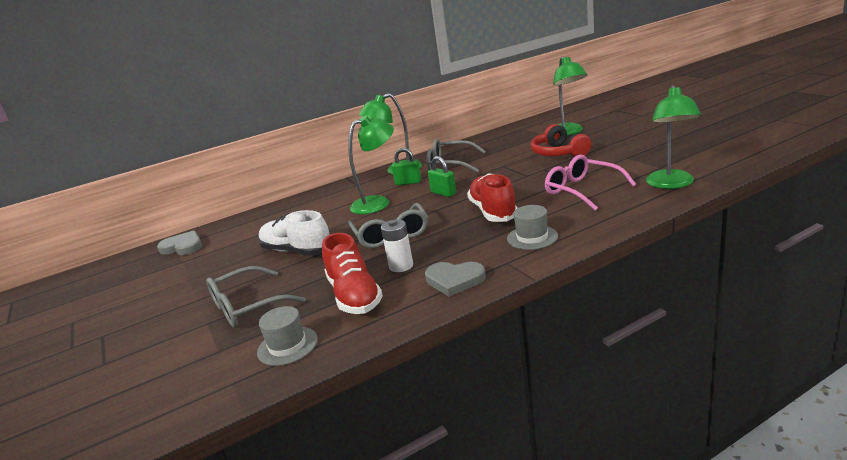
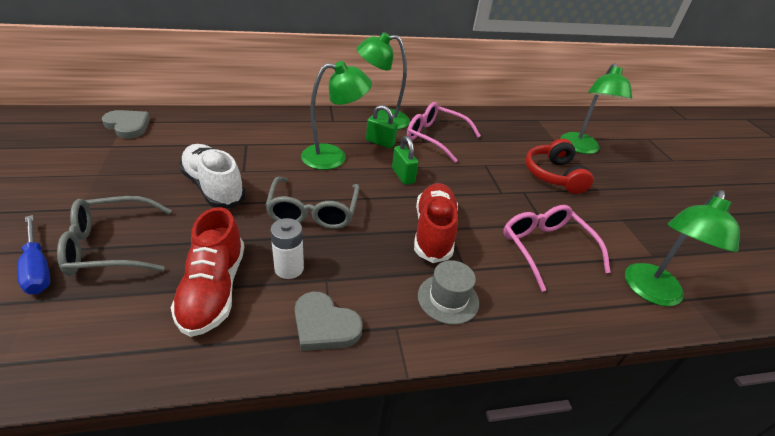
camera: 10 degrees right, 15 degrees up
(201, 336) = (37, 268): none -> blue screwdriver
(287, 346) = (95, 334): grey hat -> none
(450, 165) = (435, 137): grey glasses -> pink glasses

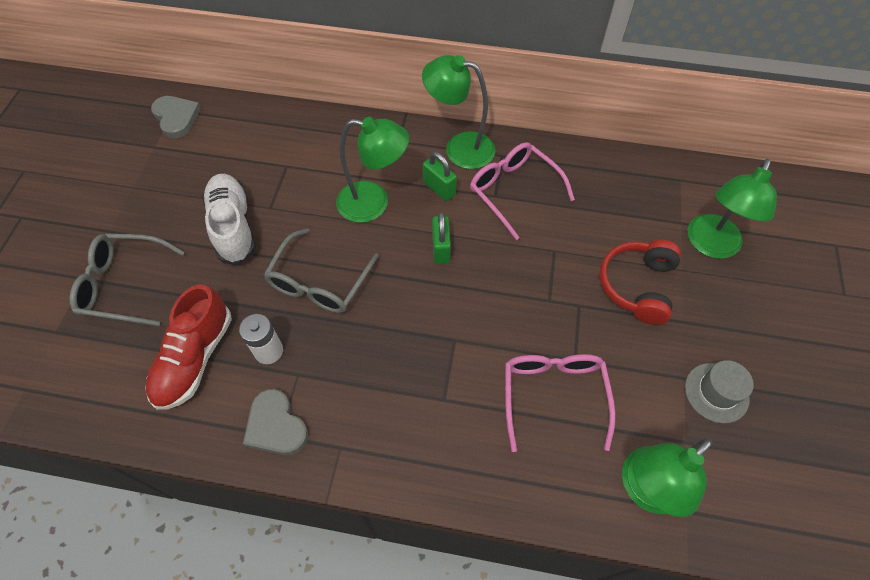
camera: 25 degrees right, 20 degrees up
(37, 268) = (64, 296): blue screwdriver -> none
(433, 232) = (435, 340): red shoe -> none
(448, 299) = (406, 430): grey hat -> grey hat (716, 392)

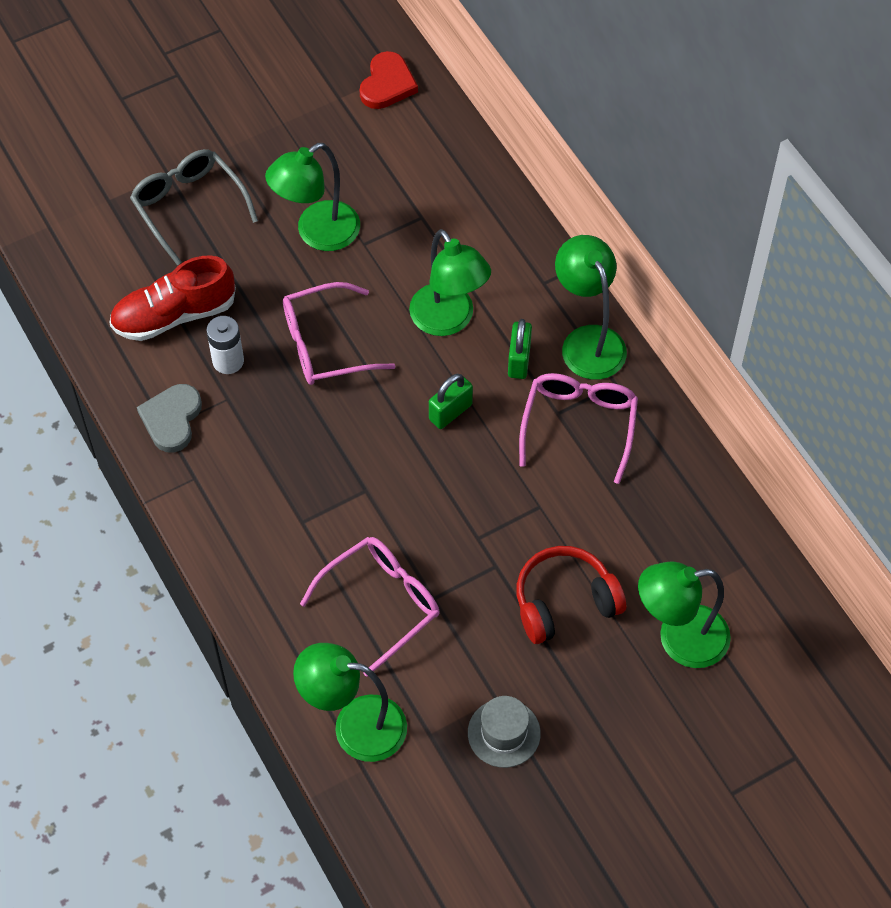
camera: 50 degrees right, 0 degrees up
(176, 118) = (387, 84): grey heart -> red heart
(233, 226) = (317, 233): white shoe -> green lamp
(319, 282) = (325, 345): grey glasses -> pink glasses

